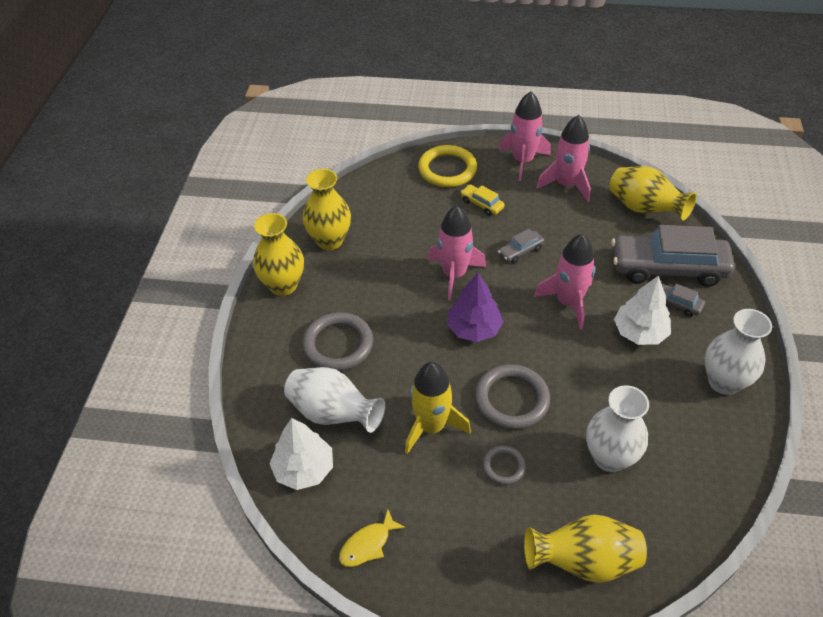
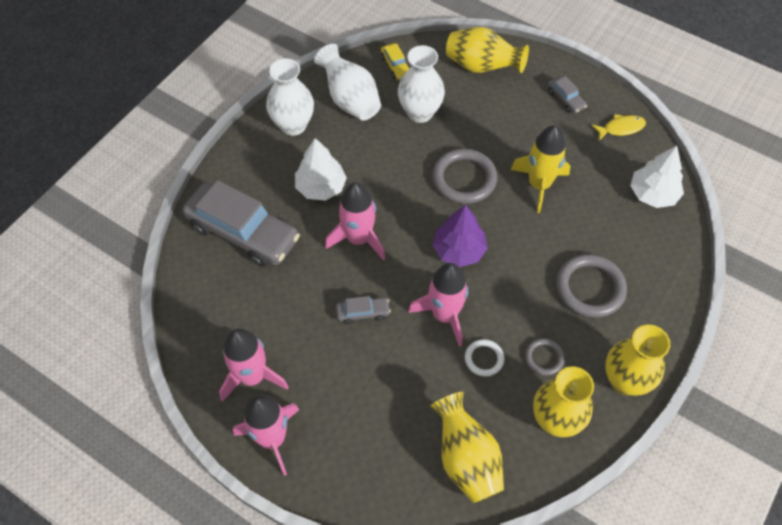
camera: 155 degrees left, 10 degrees up
(333, 413) = (615, 227): white vase -> white vase (350, 100)
(404, 257) = (484, 359): none -> white ring
(447, 169) = (369, 469): yellow ring -> none
(482, 204) = (362, 393): yellow car -> yellow car (395, 66)
(503, 466) = (499, 137): grey ring -> grey ring (544, 358)
(644, 209) = (202, 306): yellow vase -> yellow vase (466, 459)
(675, 303) = (268, 198): grey car -> grey car (565, 99)

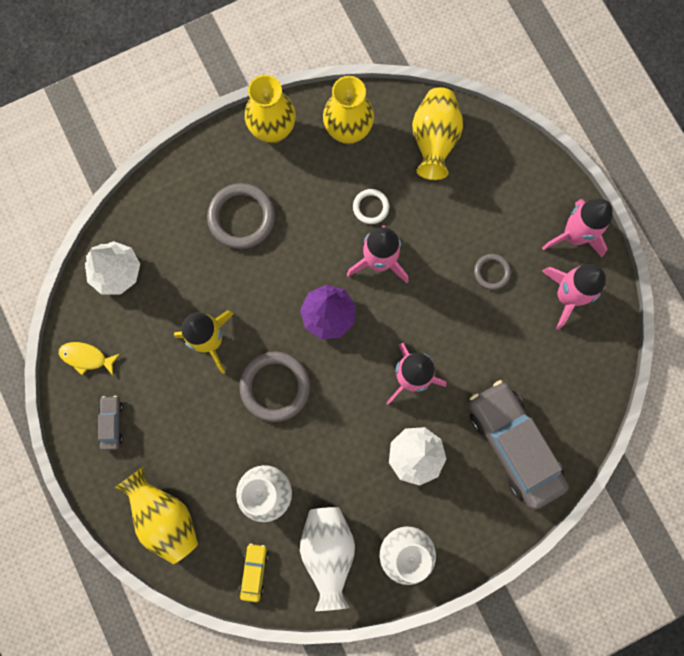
camera: 150 degrees left, 20 degrees up
(363, 313) = (446, 302): grey car -> none
(544, 358) = (322, 182): grey ring -> grey ring (491, 272)

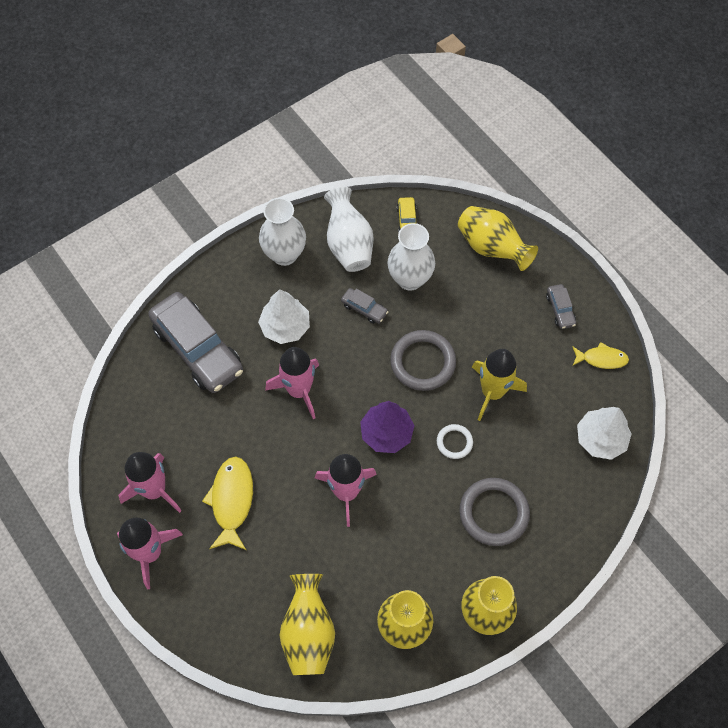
camera: 170 degrees right, 15 degrees down
(325, 462) = (364, 309): none -> grey car
(370, 207) = (364, 546): white ring -> white ring (454, 442)
(491, 272) = (232, 501): grey ring -> yellow fish

